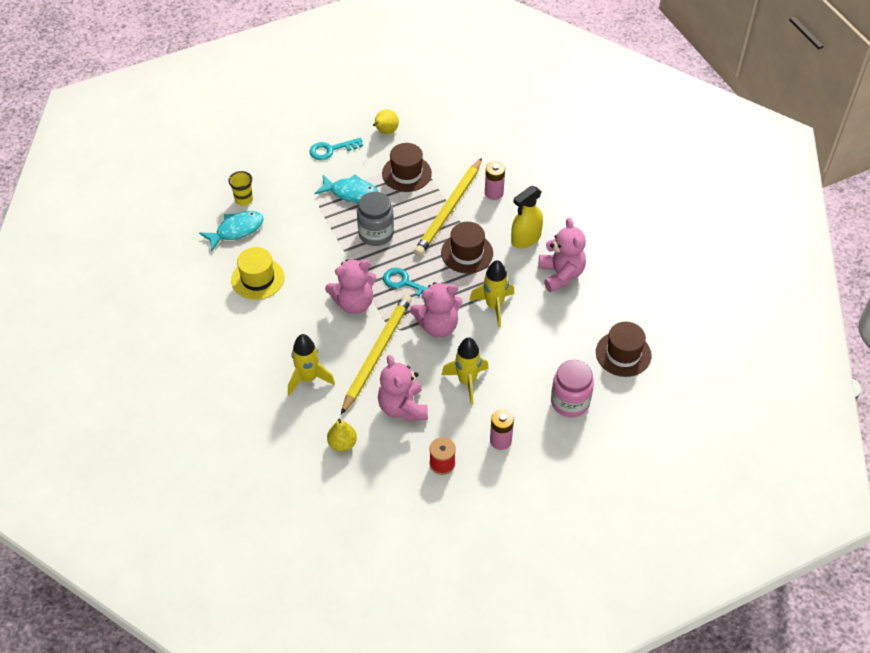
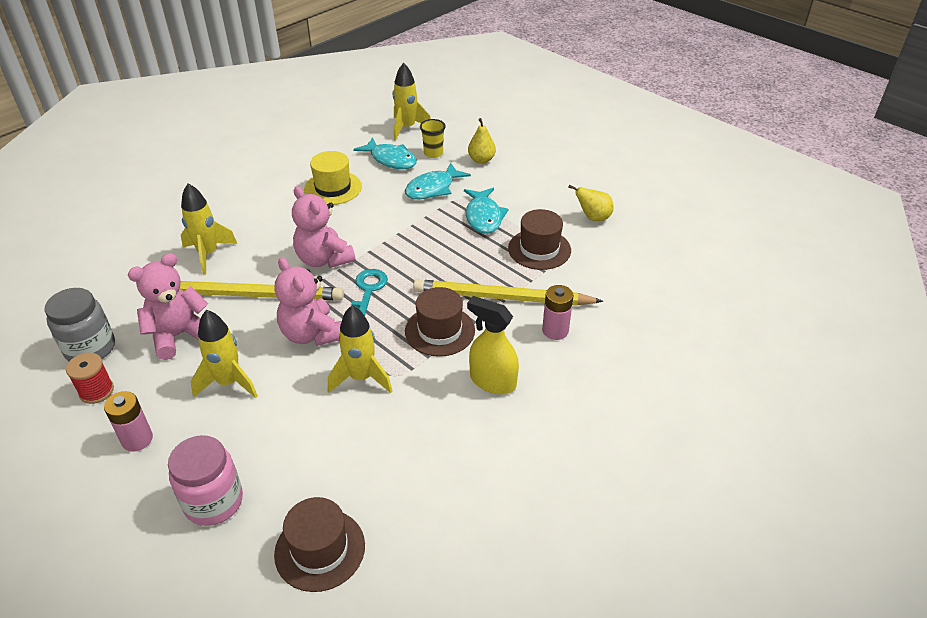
camera: 70 degrees right, 10 degrees down
(191, 207) = (407, 128): none -> yellow rocket
(295, 213) = (433, 188): none -> turquoise fish
(331, 150) = (537, 188): turquoise key -> none
(342, 444) = (121, 301): yellow pear -> yellow pear (481, 160)
(376, 234) = (433, 250): grey jar -> grey jar (90, 349)
(561, 274) = (445, 435): pink teddy bear -> none

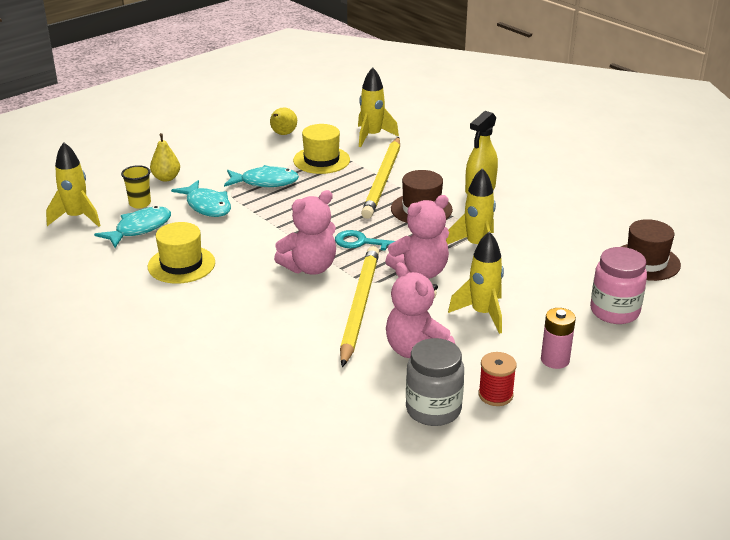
camera: 85 degrees left, 10 degrees down
(208, 254) = (283, 343): yellow rocket -> yellow rocket (372, 136)
(539, 249) = (321, 160): brown hat -> yellow hat
(555, 330) = (425, 162): pink battery -> none

